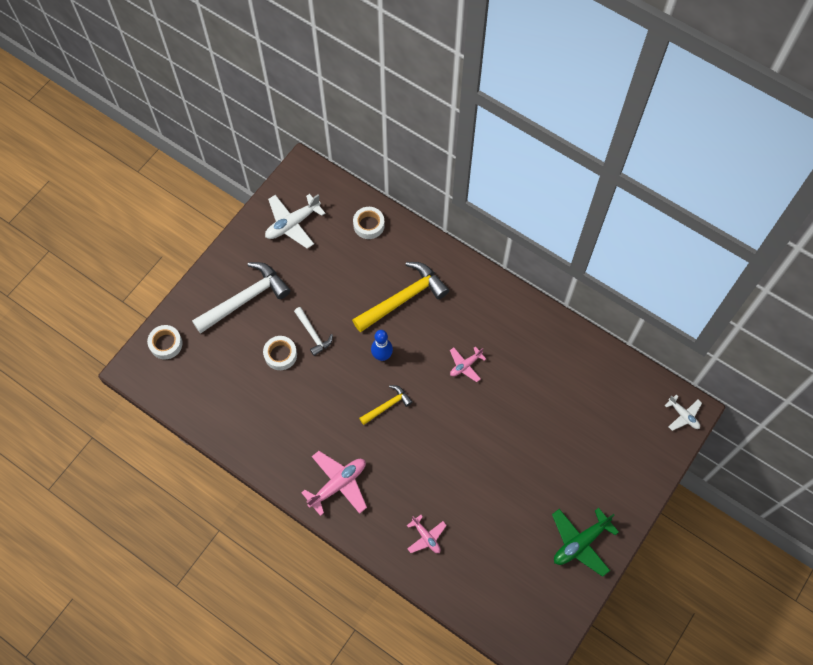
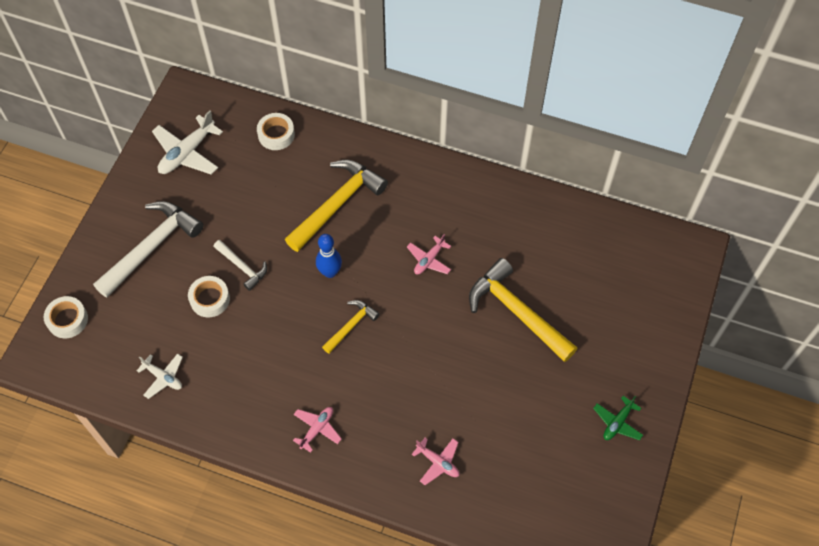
camera: 15 degrees left, 5 degrees down
(338, 484) = (317, 429): pink plane -> pink plane, size x0.59
(525, 428) = (516, 312): none -> yellow hammer
(580, 542) = (617, 422): green plane -> green plane, size x0.59
(683, 415) = (687, 255): white plane -> white plane (163, 377)

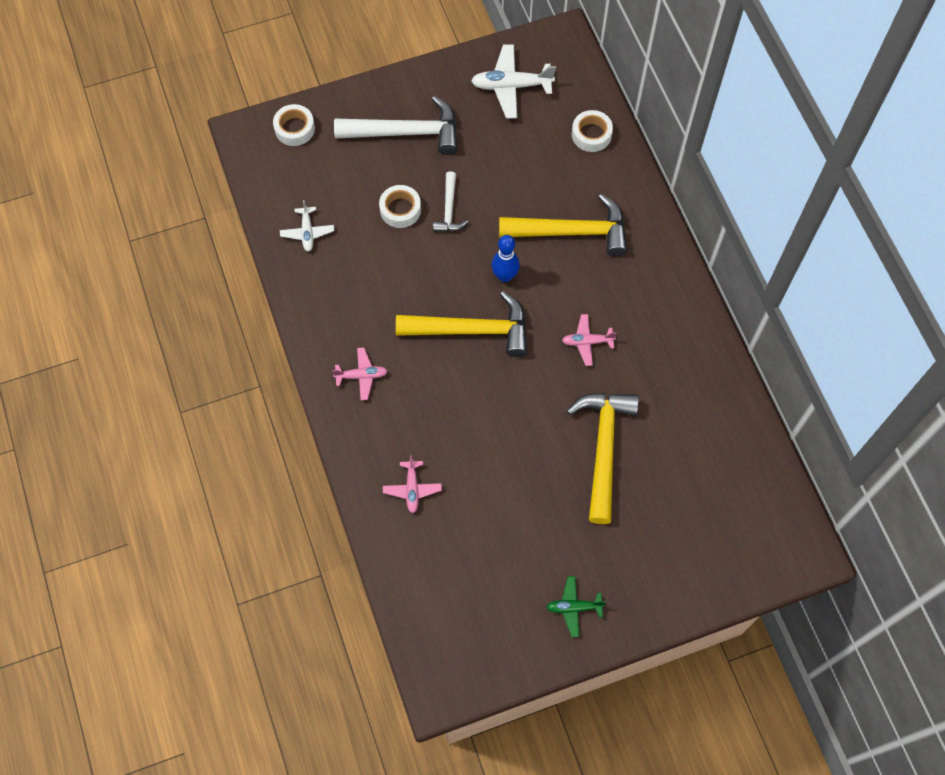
camera: 50 degrees right, 5 degrees up
(351, 325) = (472, 330): yellow hammer -> yellow hammer, size x1.89

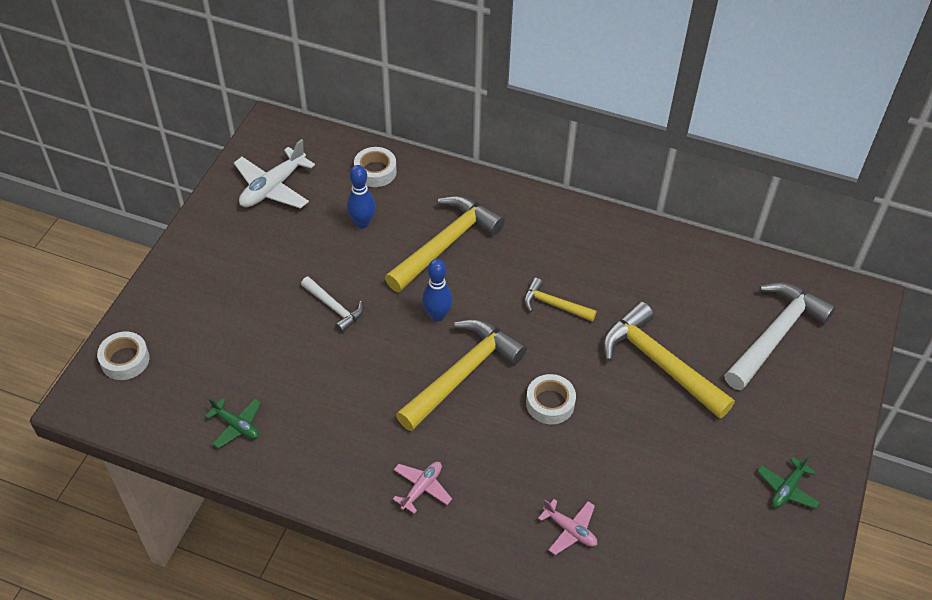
camera: 50 degrees left, 15 degrees down
(307, 232) = (236, 426): white plane -> green plane
(400, 209) = (295, 341): white tape -> white tape (550, 403)
(406, 132) = (228, 284): white hammer -> white hammer (775, 334)
(537, 165) = (362, 223): none -> blue bowling pin
(587, 342) = (553, 305): pink plane -> yellow hammer

